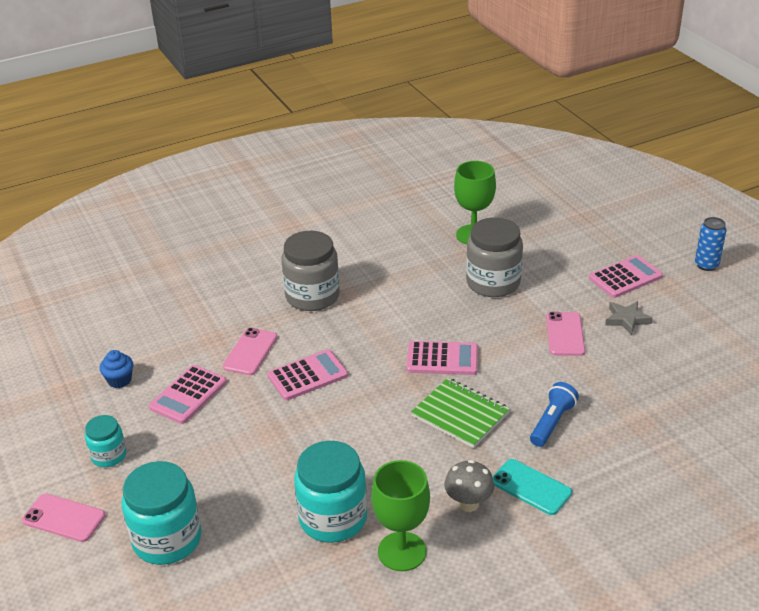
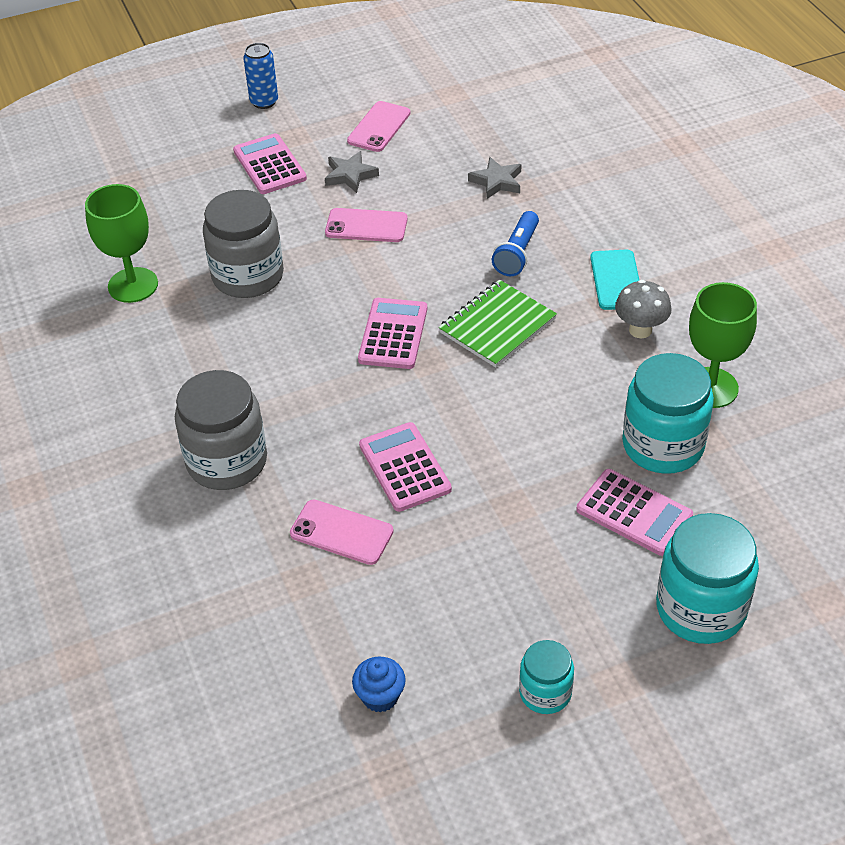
camera: 85 degrees left, 10 degrees up
(64, 518) = (666, 734): pink phone -> pink phone (379, 127)
(188, 395) = (426, 603): pink calculator -> pink calculator (634, 513)
(531, 487) = (616, 280): turquoise phone -> turquoise phone turned 45 degrees counterclockwise
(552, 422) = (517, 254): blue flashlight -> blue flashlight turned 105 degrees counterclockwise
(647, 405) = (497, 182): none -> grey star

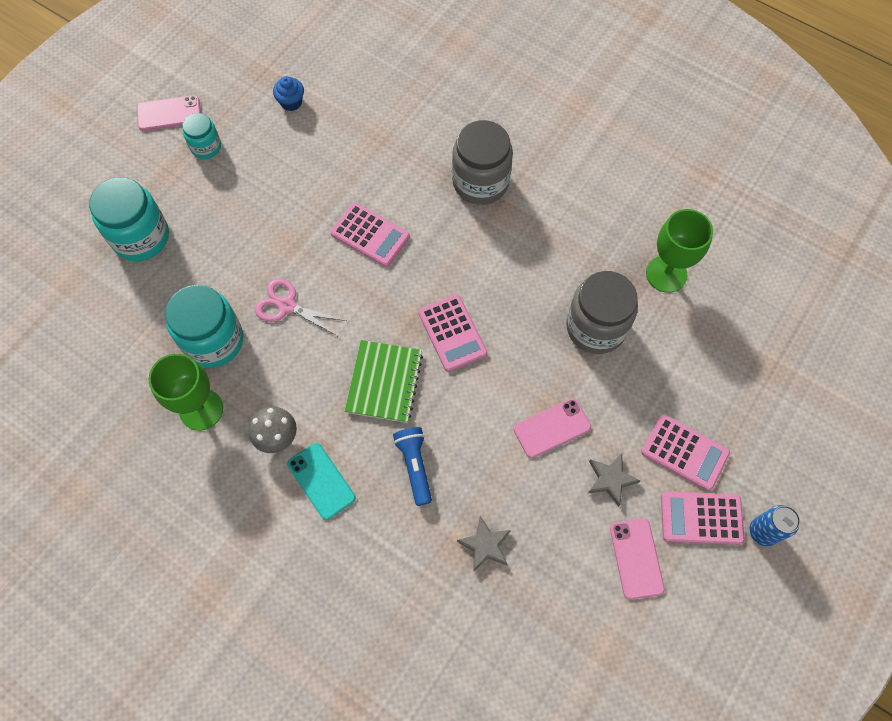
camera: 145 degrees right, 20 degrees up
(341, 532) = (377, 175): pink phone -> pink phone (169, 113)
(555, 440) = (287, 306): none -> pink scissors
(634, 513) = (209, 279): pink calculator -> pink calculator (701, 518)

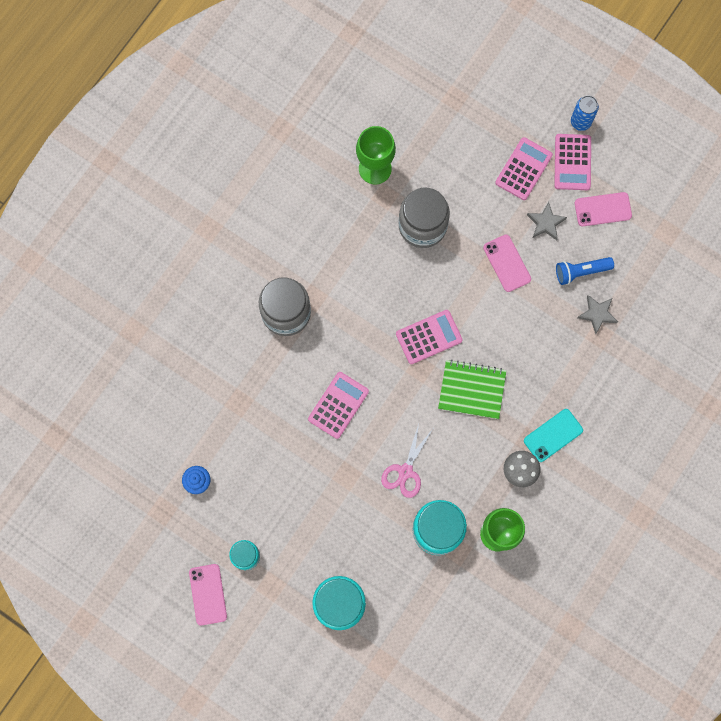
camera: 90 degrees left, 10 degrees up
(414, 466) = (539, 365): blue flashlight -> blue flashlight (581, 272)

